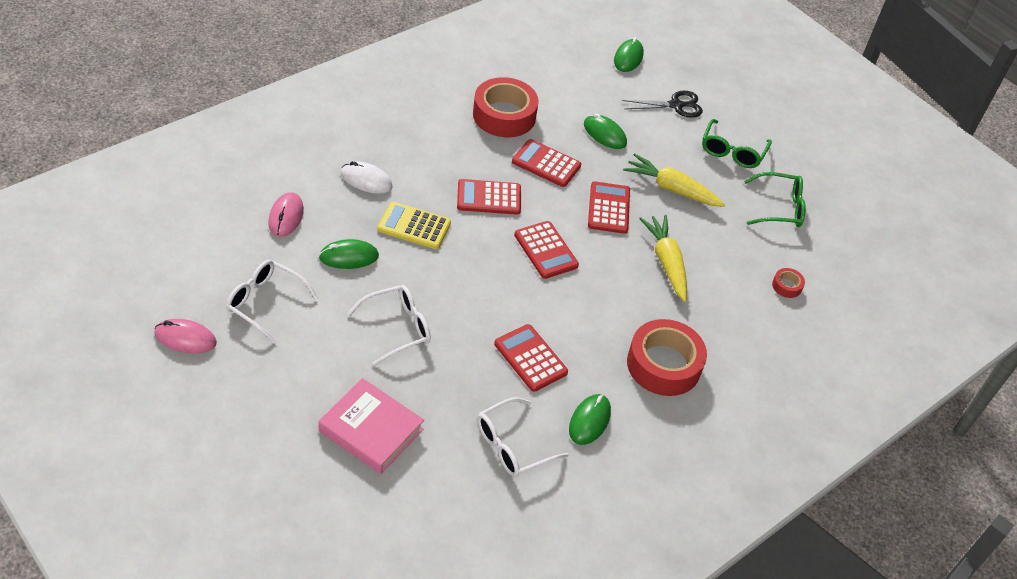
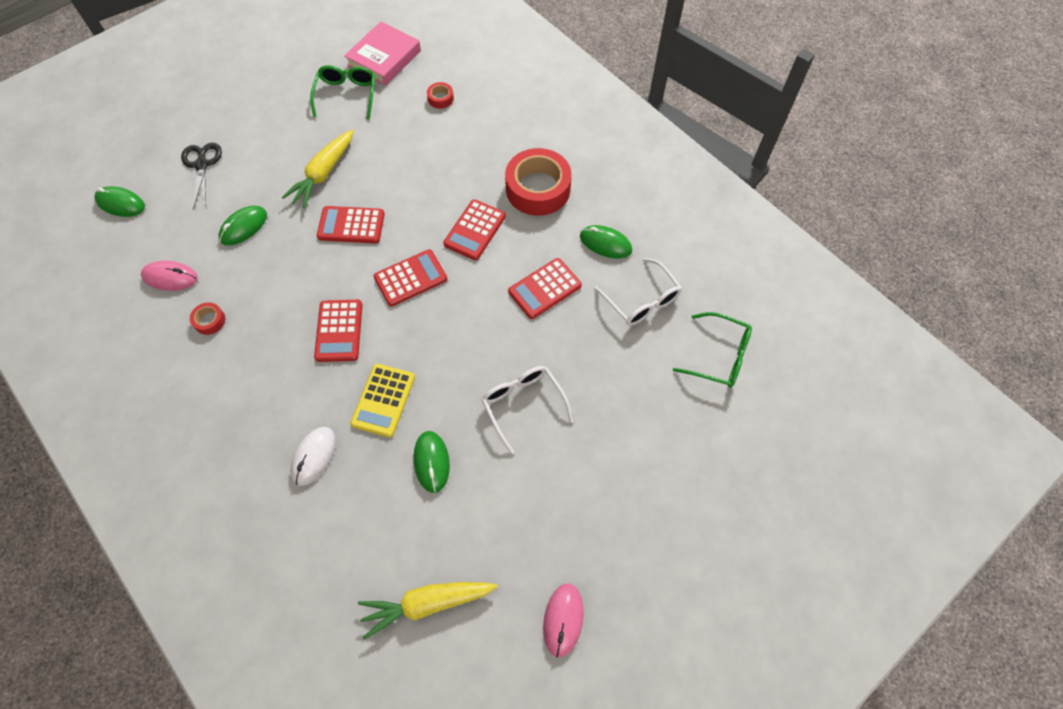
camera: 85 degrees left, 15 degrees up
(265, 303) = (504, 541): white glasses -> none
(286, 216) = (374, 538): pink mouse -> pink mouse (170, 277)
(371, 430) = (646, 417): pink book -> pink book (384, 58)
(504, 115) = (209, 321): red tape -> red tape, size x0.43
(546, 164) = (288, 279): red calculator -> red calculator (475, 230)
(666, 262) = (419, 182): yellow carrot -> yellow carrot (426, 603)
(732, 152) = (272, 124): green glasses -> green glasses (719, 356)

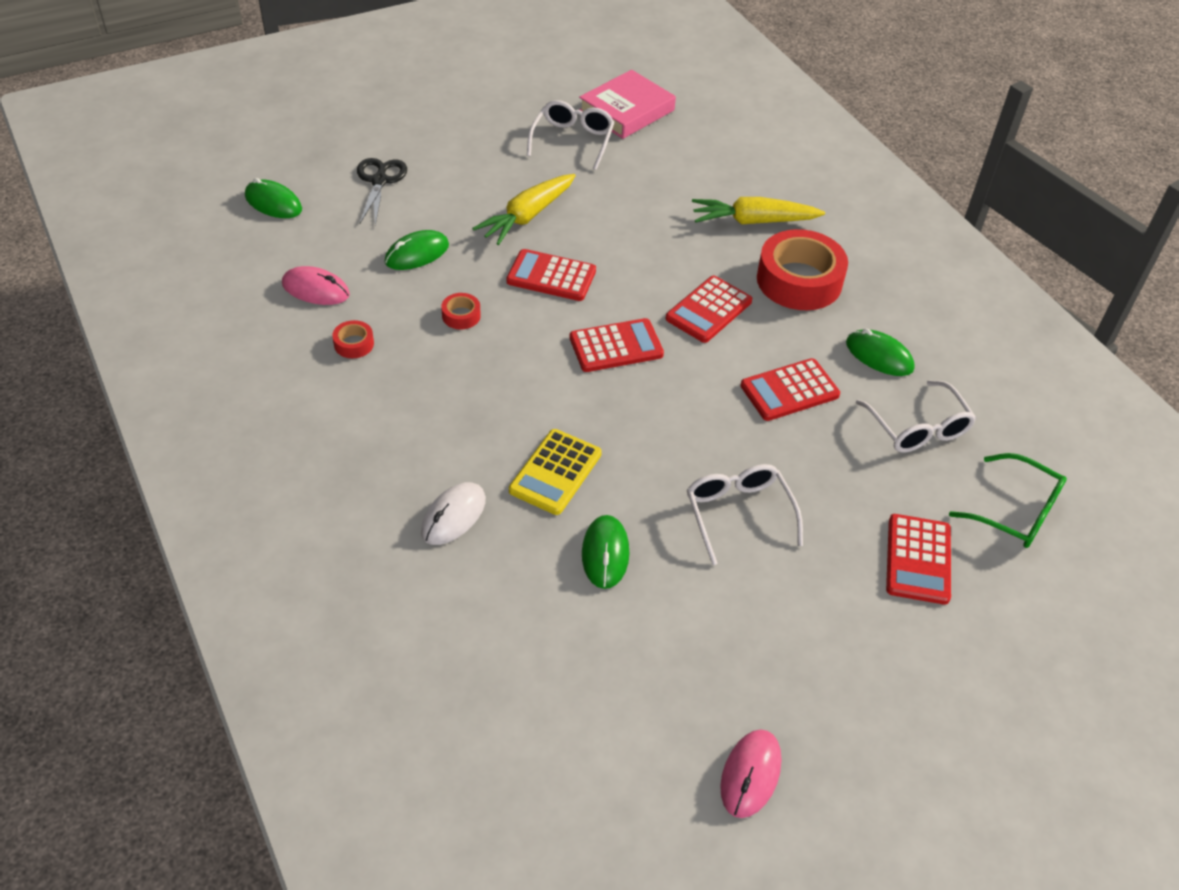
camera: 10 degrees right, 15 degrees down
(339, 331) = (513, 386): red calculator -> red calculator (918, 559)
(347, 95) = (572, 140): green glasses -> white glasses
(426, 603) = (568, 714): yellow carrot -> yellow carrot (753, 221)
(440, 98) = (690, 164): red tape -> red tape (461, 316)

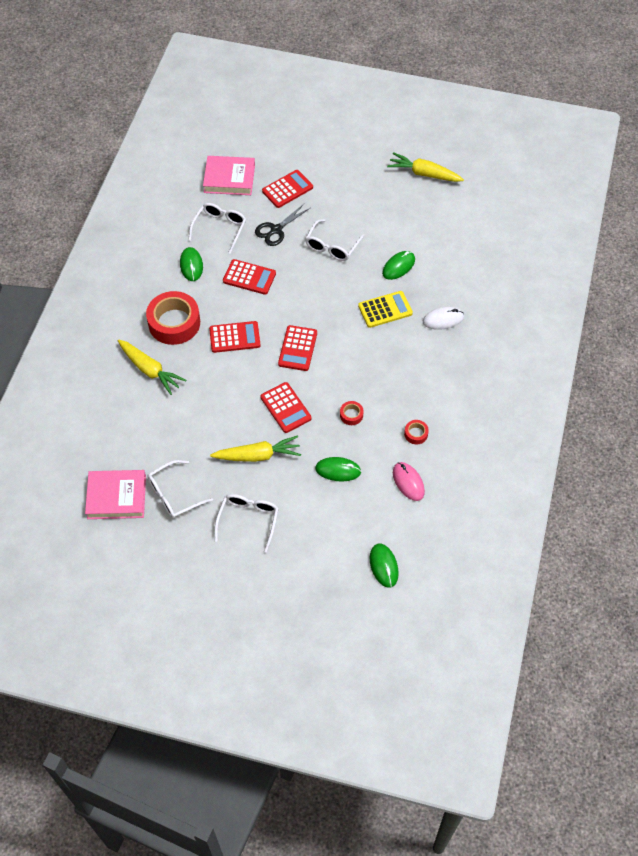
camera: 135 degrees left, 10 degrees up
(379, 181) = (311, 541): black scissors -> black scissors (276, 230)
(469, 162) = (248, 520): none -> white glasses
(616, 346) = (297, 348): red calculator -> red calculator turned 105 degrees counterclockwise
(750, 775) = (424, 174): pink mouse -> yellow carrot
(1016, 512) = (229, 179): green glasses -> pink book

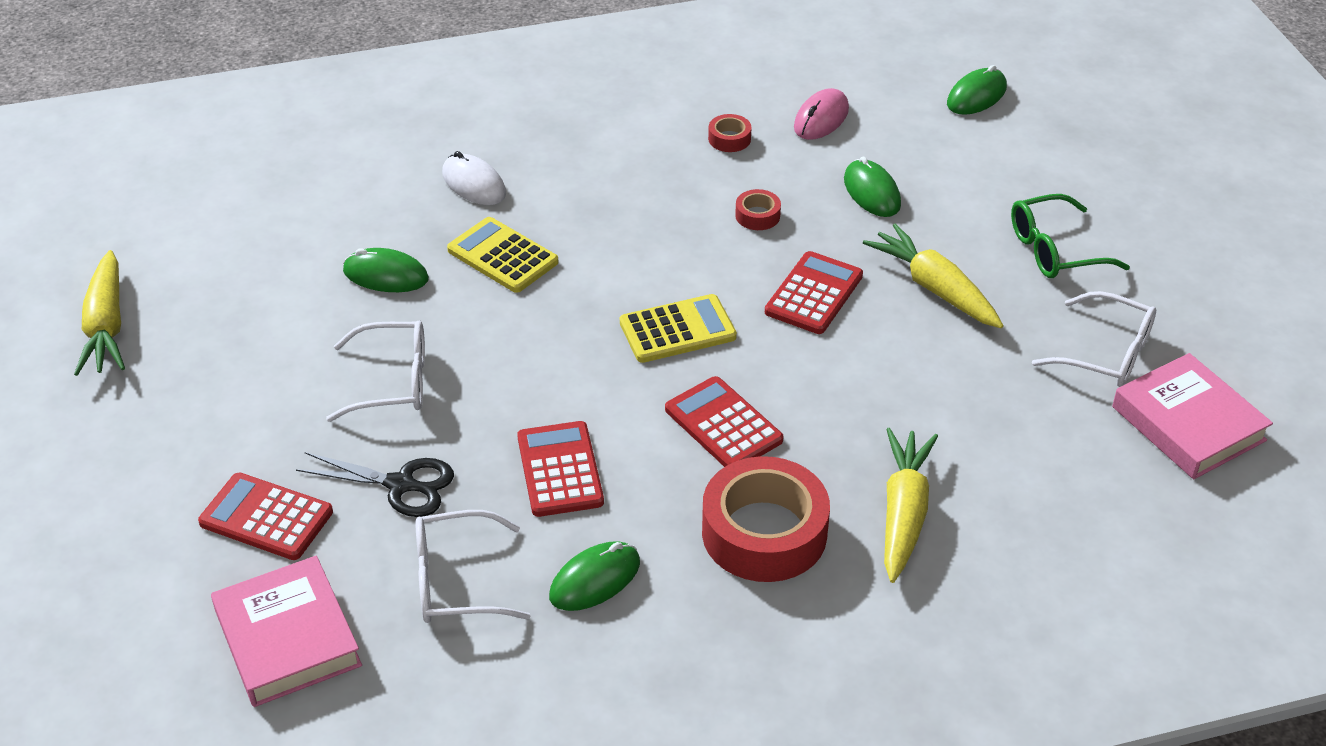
camera: 120 degrees left, 15 degrees down
(248, 520) = (1054, 250): white glasses -> green glasses
(297, 348) = (677, 330): red calculator -> yellow calculator

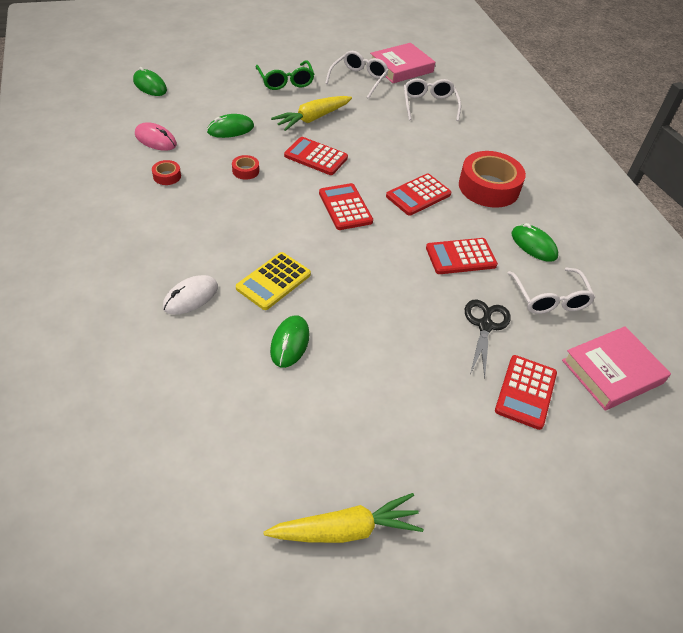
camera: 95 degrees left, 5 degrees up
(393, 382) = (397, 333): white glasses -> white glasses (429, 105)
(677, 330) = (345, 207): yellow calculator -> red calculator
(903, 512) = (467, 145): yellow carrot -> none

